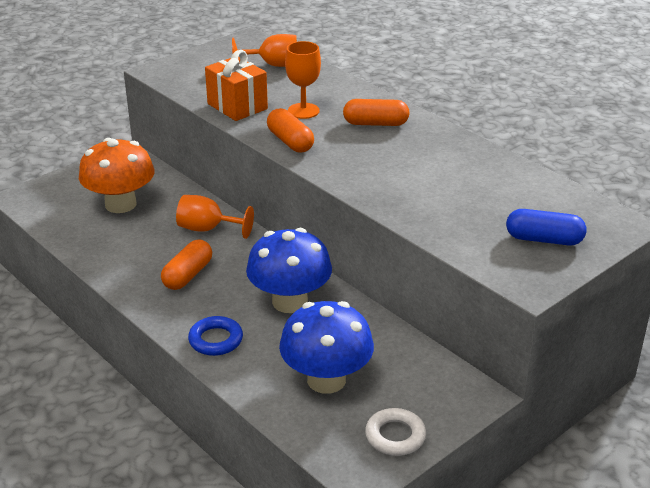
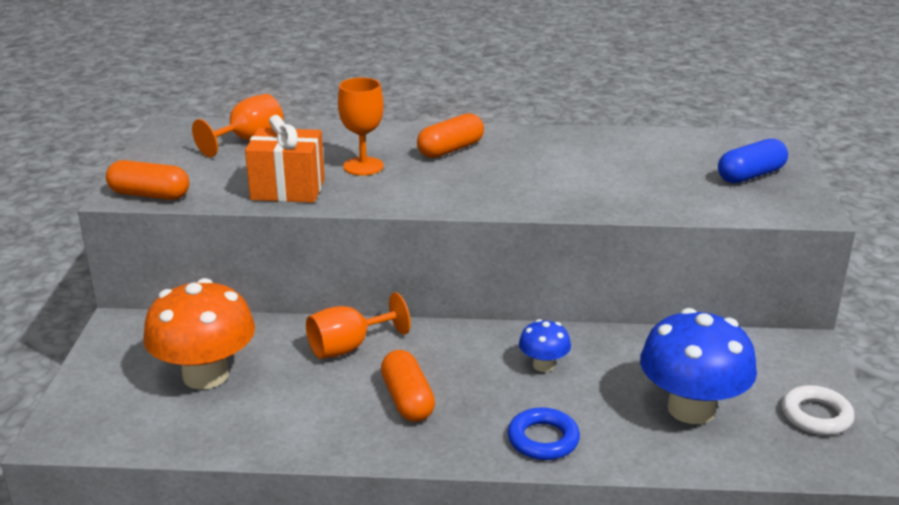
camera: 45 degrees left, 5 degrees down
(290, 142) = (406, 196): orange capsule -> orange capsule (150, 195)
(290, 302) = (543, 365): blue mushroom -> blue mushroom, size x0.49

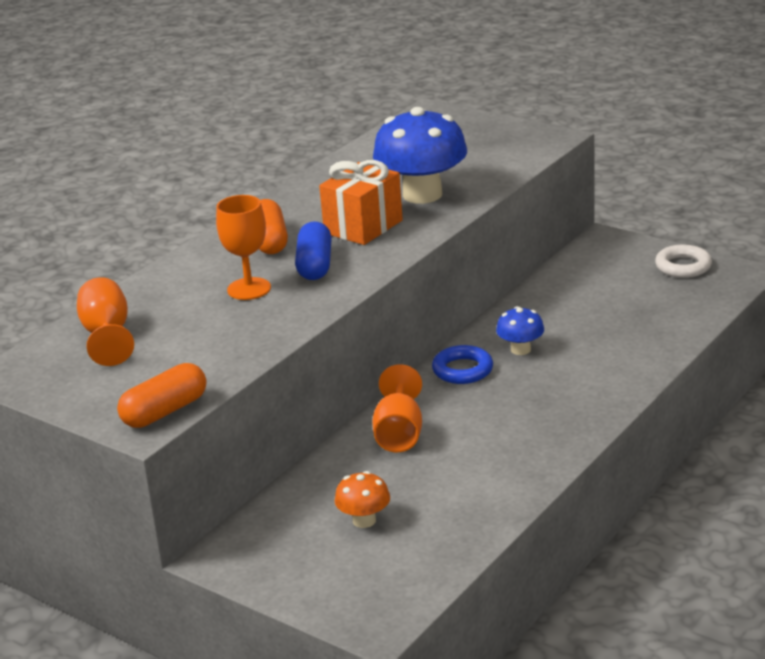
camera: 55 degrees left, 0 degrees up
(205, 375) = (364, 520): orange mushroom -> orange mushroom, size x0.49
(288, 189) = (248, 335): orange gift -> orange gift (363, 227)
(407, 400) = (505, 424): orange capsule -> none
(543, 439) = (612, 378): blue ring -> blue ring (462, 370)
(691, 409) = (632, 308): blue mushroom -> blue mushroom (422, 195)
(750, 175) = (475, 138): blue capsule -> blue capsule (314, 265)

